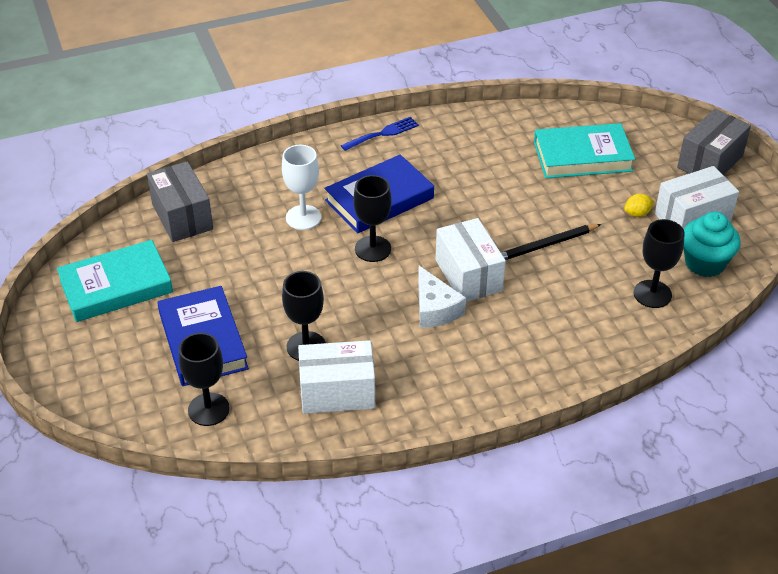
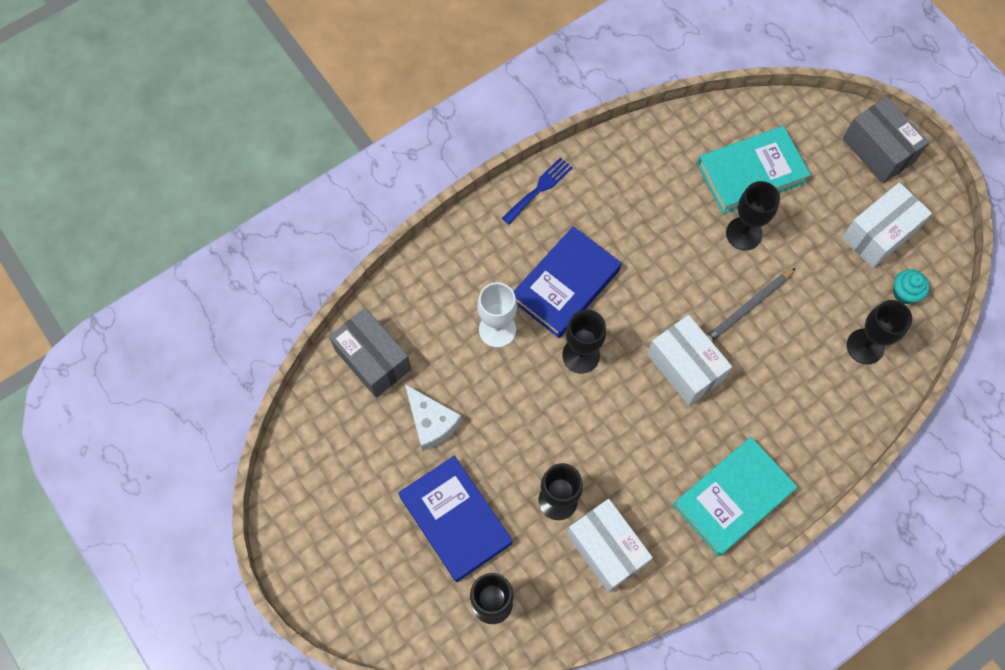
camera: 15 degrees left, 25 degrees up
(116, 286) = (342, 472): turquoise book -> turquoise book (733, 497)
(337, 392) = (606, 549): white box -> white box turned 75 degrees clockwise
(435, 308) = (665, 419): white cheese -> white cheese (431, 422)
(545, 245) = (748, 307): black pencil -> grey pencil
(560, 195) = (744, 233): none -> black goblet
(637, 214) = (825, 241): yellow lemon -> none
(704, 263) = (904, 293): turquoise cupcake -> turquoise cupcake, size x0.61
(710, 162) = (878, 150): grey box -> grey box turned 60 degrees counterclockwise

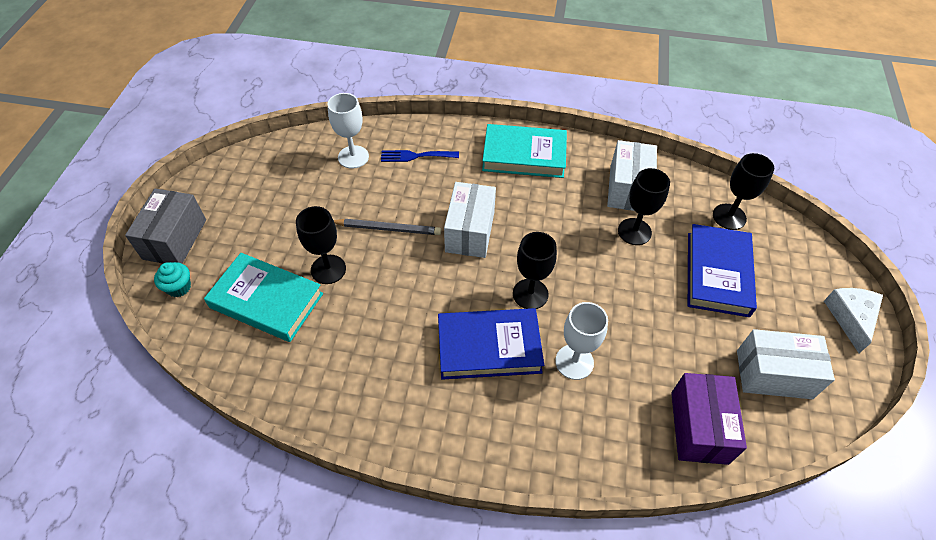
camera: 135 degrees left, 15 degrees down
(373, 360) = (699, 427): grey box -> purple box
(431, 422) = (685, 343): white cheese -> white cheese (850, 318)
(539, 188) = (424, 439): blue fork -> blue fork (415, 156)
(865, 346) = (353, 157): black goblet -> white goblet
(879, 234) = (255, 197): white box -> white box (773, 374)
(904, 293) = (292, 161): turquoise cupcake -> turquoise cupcake (179, 287)

